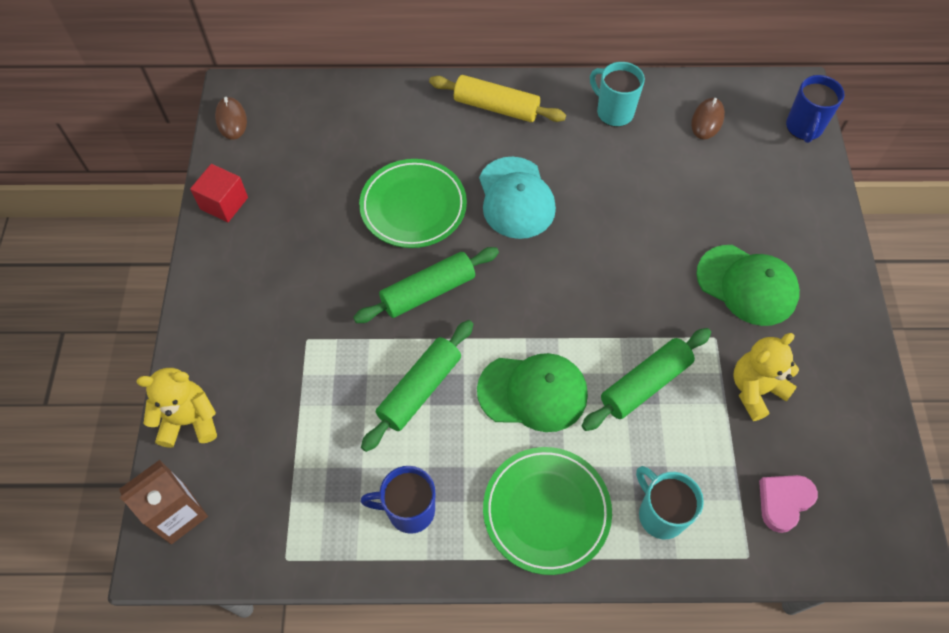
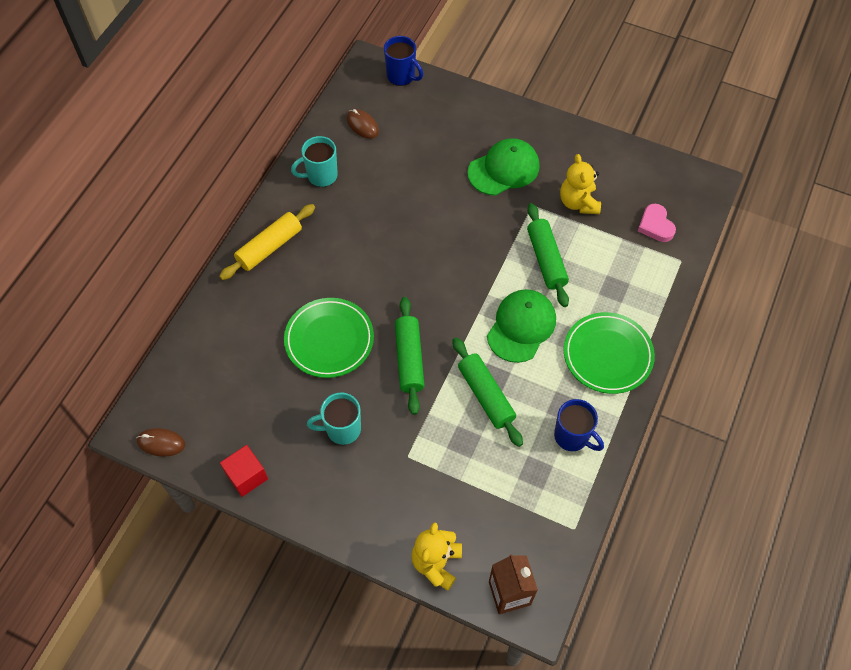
camera: 65 degrees left, 0 degrees up
(409, 510) = (572, 437): blue mug -> blue mug turned 75 degrees counterclockwise
(516, 198) = (360, 270): turquoise cap -> none
(660, 514) = (636, 293): turquoise mug -> turquoise mug (342, 429)

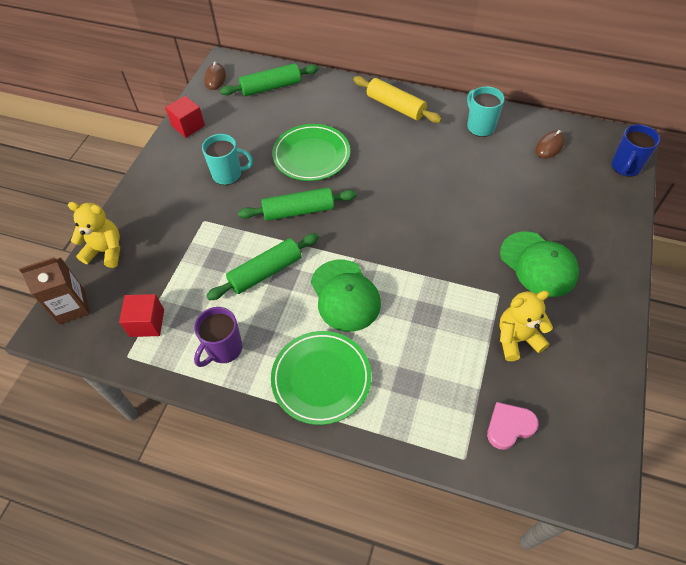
camera: 85 degrees right, 5 degrees down
(342, 429) = (228, 175): turquoise mug -> turquoise mug turned 105 degrees clockwise
(521, 326) = (345, 295): green cap -> green cap turned 45 degrees clockwise
(536, 511) = (147, 323): none -> red cube
(546, 260) = (431, 312): green rolling pin -> green rolling pin (271, 87)
(572, 437) = (224, 349): blue mug -> purple mug

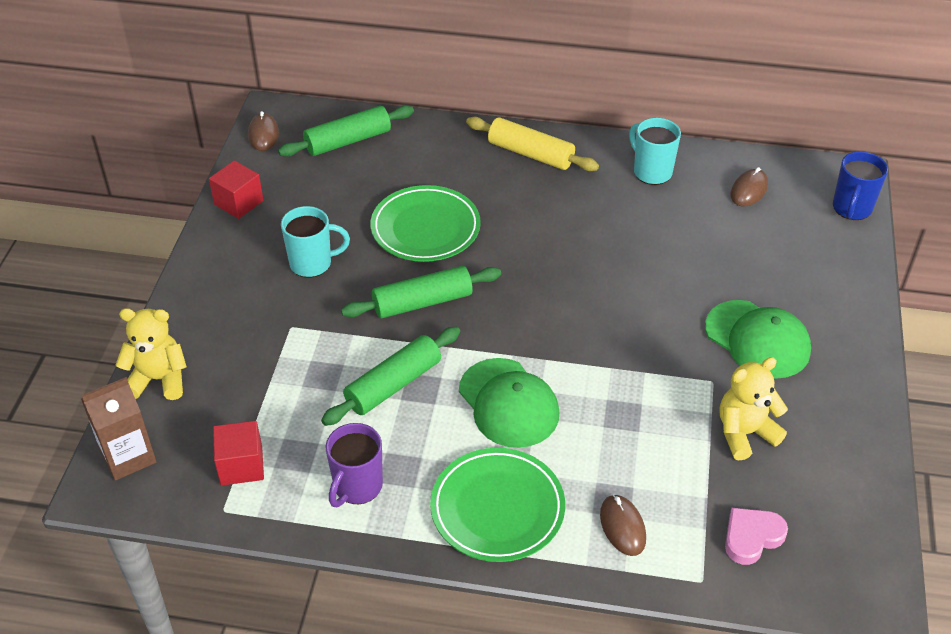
camera: 10 degrees left, 10 degrees down
(411, 405) = (622, 527): none -> brown mouse

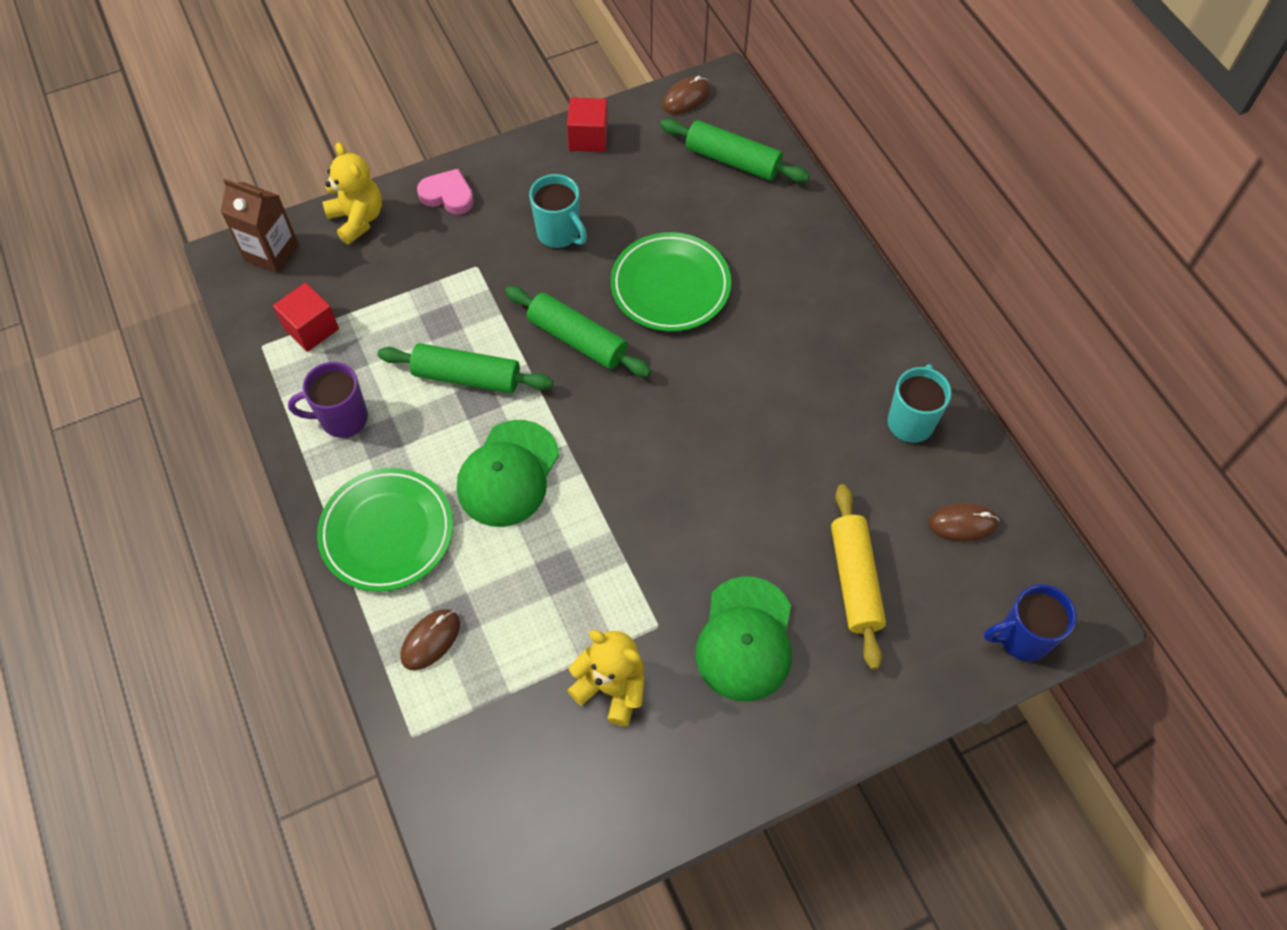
camera: 55 degrees right, 15 degrees up
(530, 154) = (844, 307): yellow rolling pin -> yellow rolling pin (854, 580)
(752, 537) = (488, 755): pink heart -> pink heart (448, 195)

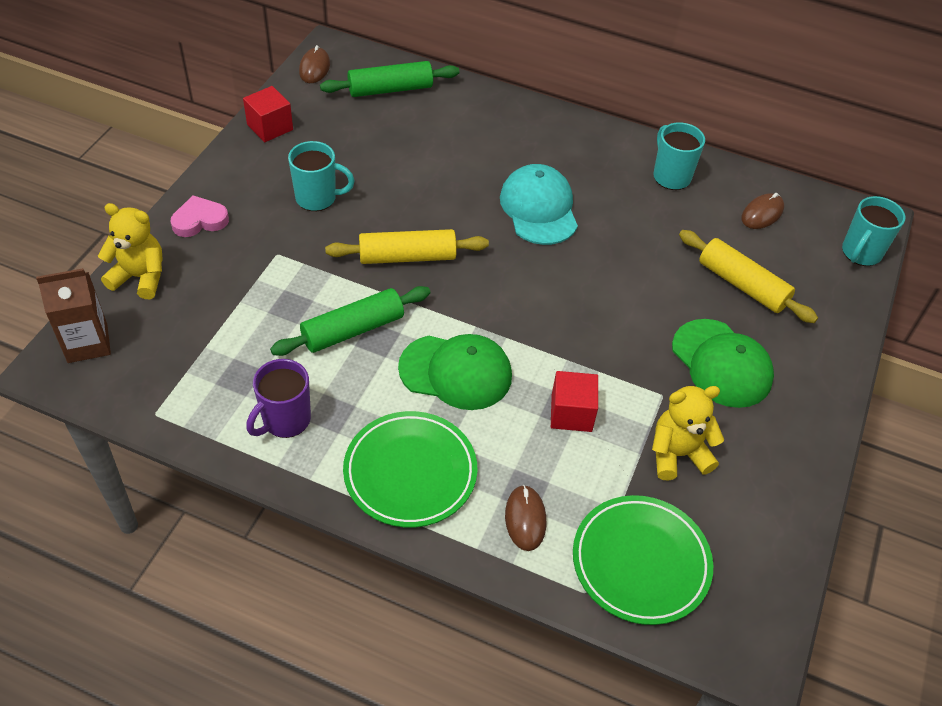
camera: 45 degrees left, 10 degrees down
(311, 328) = (186, 375): red cube -> red cube (571, 413)
(508, 474) = (456, 372): green cap -> green cap turned 60 degrees counterclockwise
(577, 339) = (407, 257): green rolling pin -> yellow rolling pin
(670, 286) = (434, 186): green plate -> green plate (640, 562)
(742, 369) = (539, 208): none -> turquoise cap
(1022, 638) = (860, 253): blue mug -> turquoise mug

